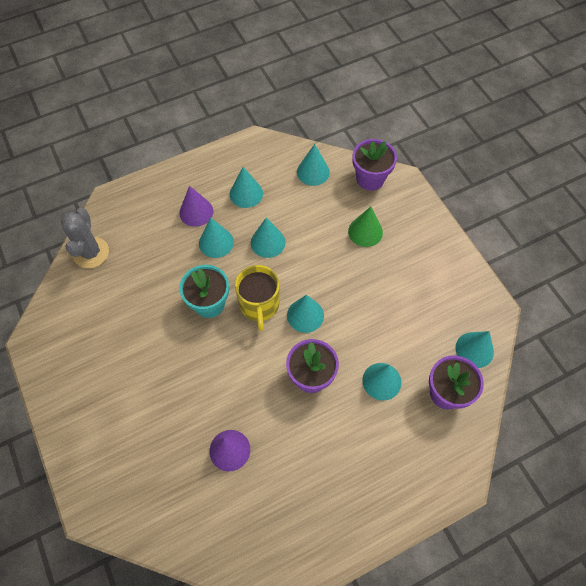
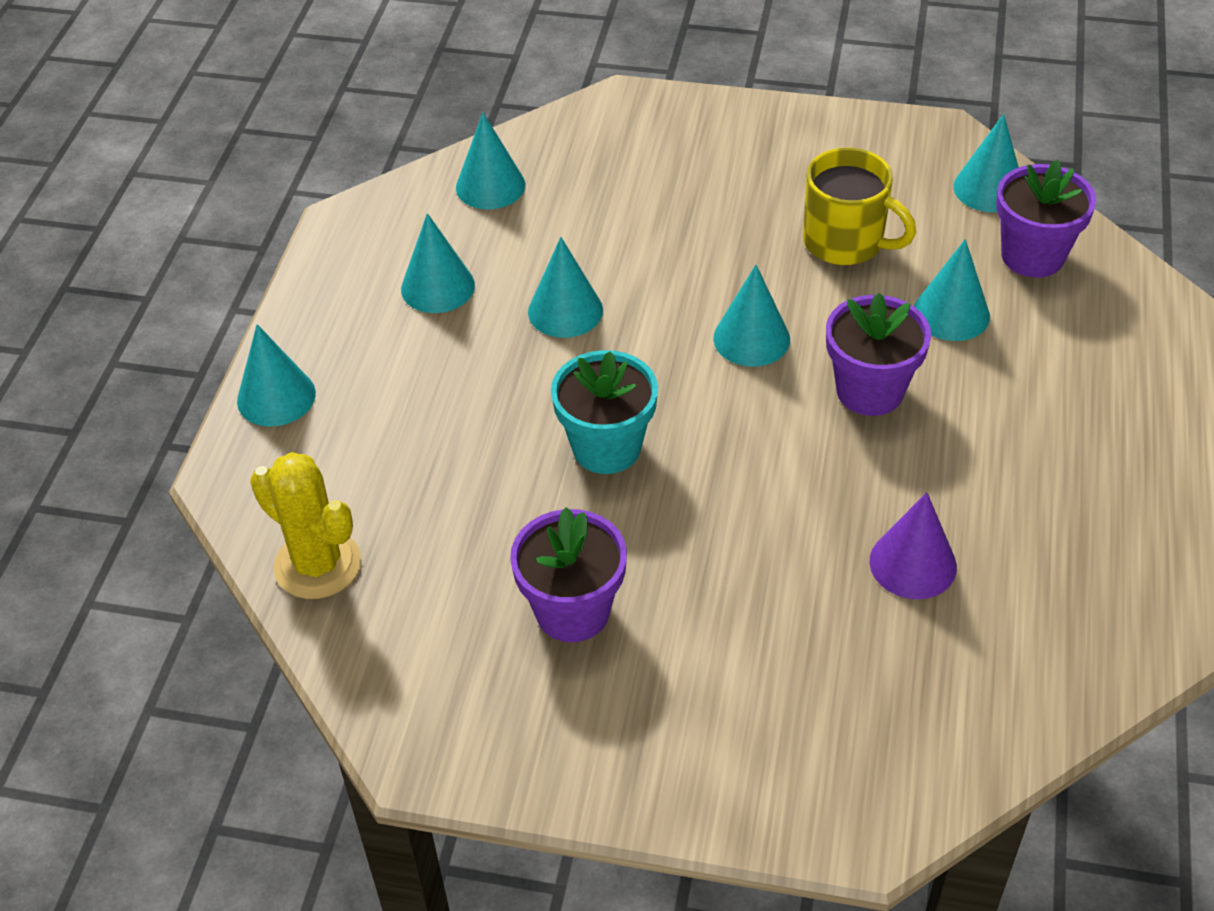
camera: 50 degrees left, 15 degrees down
(91, 253) = (318, 564): grey cactus -> yellow cactus
(196, 212) = (400, 370): purple cone -> none
(216, 242) = (493, 376): turquoise cone -> turquoise cone (276, 397)
(259, 305) = (675, 384): yellow mug -> yellow mug (845, 242)
(365, 231) = (670, 189): green cone -> none
(370, 179) = (579, 131): purple flower pot -> purple flower pot (572, 611)

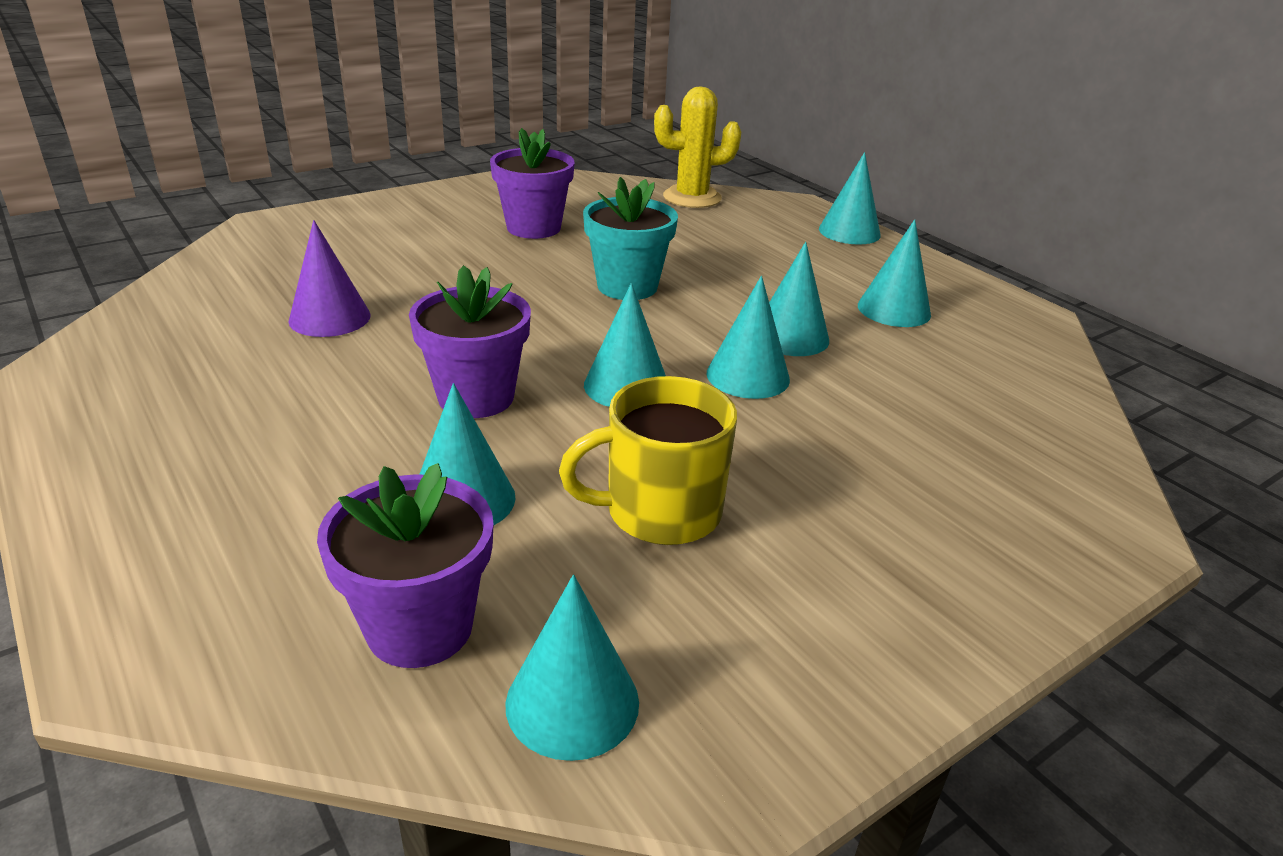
camera: 130 degrees right, 15 degrees down
(490, 186) = (1016, 384): turquoise cone -> turquoise cone (748, 376)

